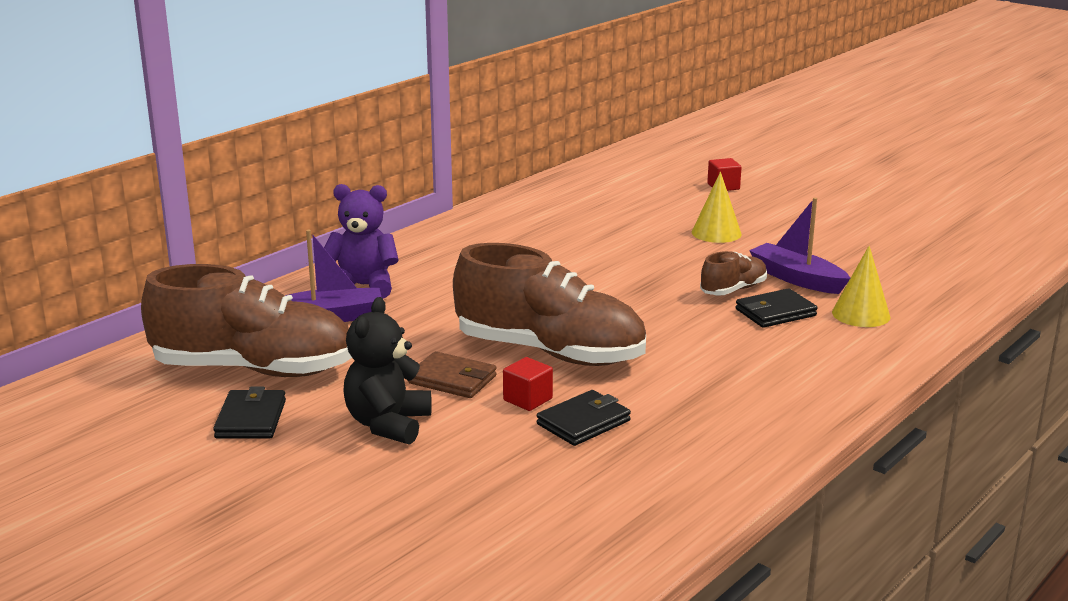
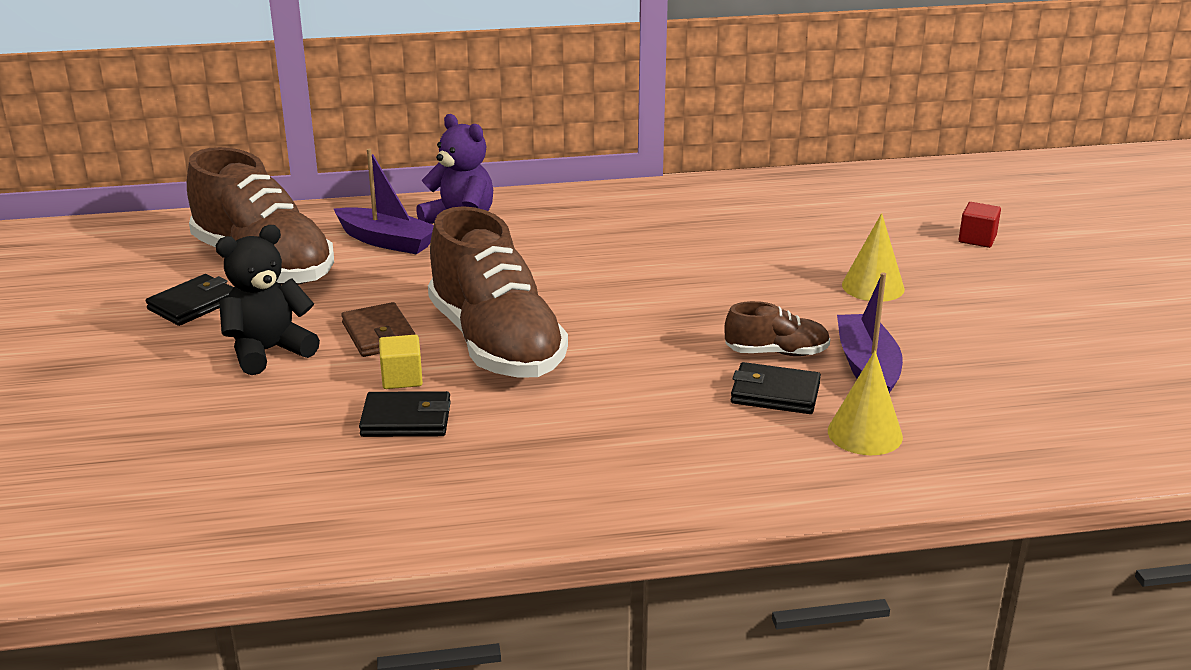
camera: 40 degrees right, 5 degrees up
(527, 399) = (402, 378): red cube -> yellow cube

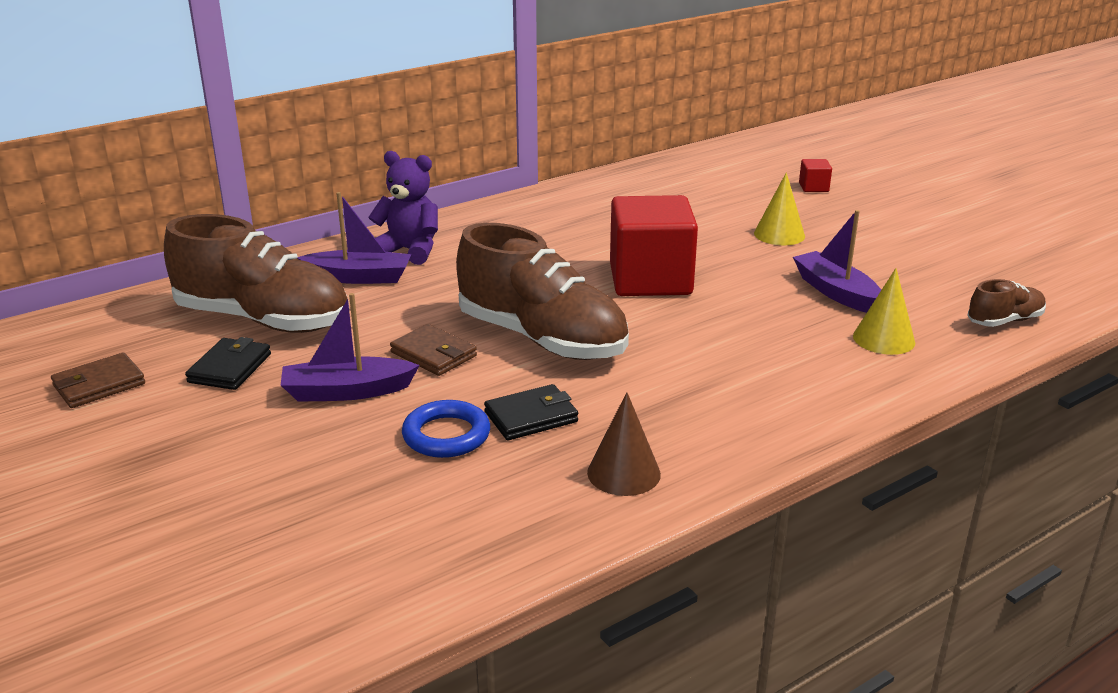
camera: 25 degrees left, 0 degrees up
(79, 294) = (99, 385): none -> brown wallet
(268, 351) = (347, 391): black teddy bear -> purple boat
(313, 416) = (446, 435): none -> blue ring
(402, 378) = (491, 385): yellow cube -> none
(436, 499) = (623, 473): none -> brown cone
(671, 307) = (650, 280): none -> red cube
(775, 393) = (793, 326): black wallet -> none
(776, 353) = (763, 296): brown shoe -> brown shoe (1004, 321)

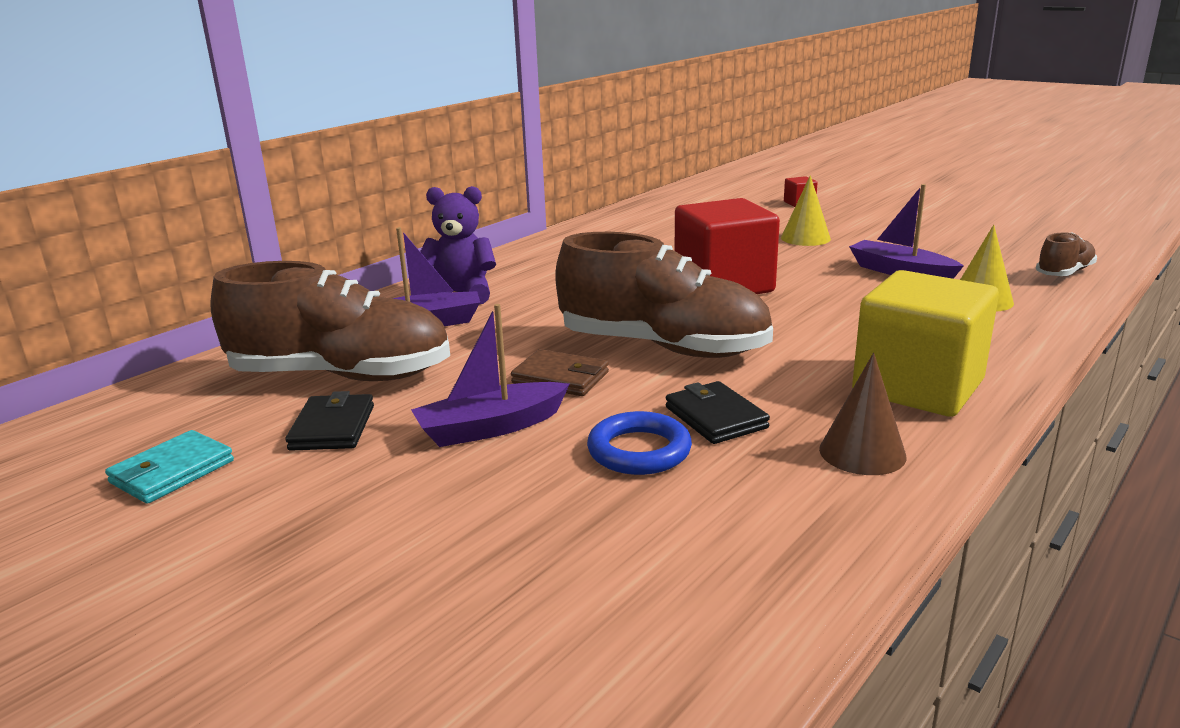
camera: 15 degrees left, 5 degrees down
(99, 385) = (172, 472): brown wallet -> turquoise wallet
(531, 417) = (715, 417): black wallet -> black wallet turned 75 degrees counterclockwise
(730, 421) = (917, 387): none -> yellow cube

